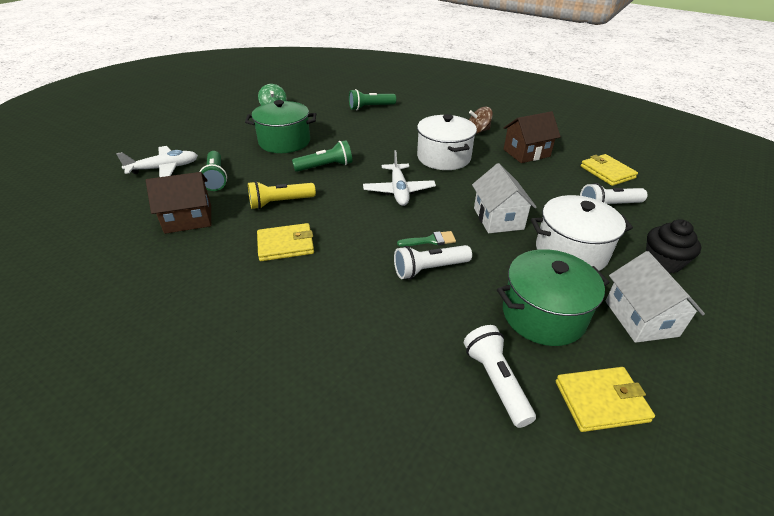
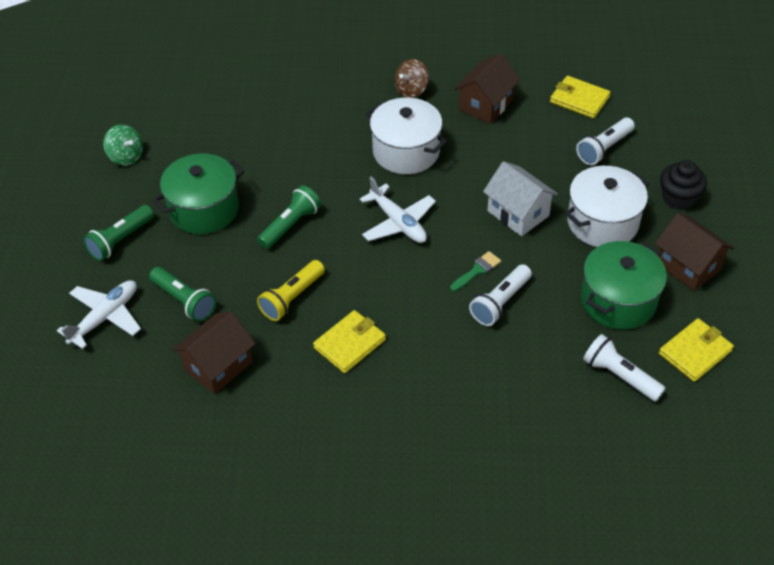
camera: 30 degrees left, 10 degrees up
(370, 107) = (251, 101): green flashlight -> green flashlight (120, 240)
(641, 318) = (688, 266): white house -> brown house

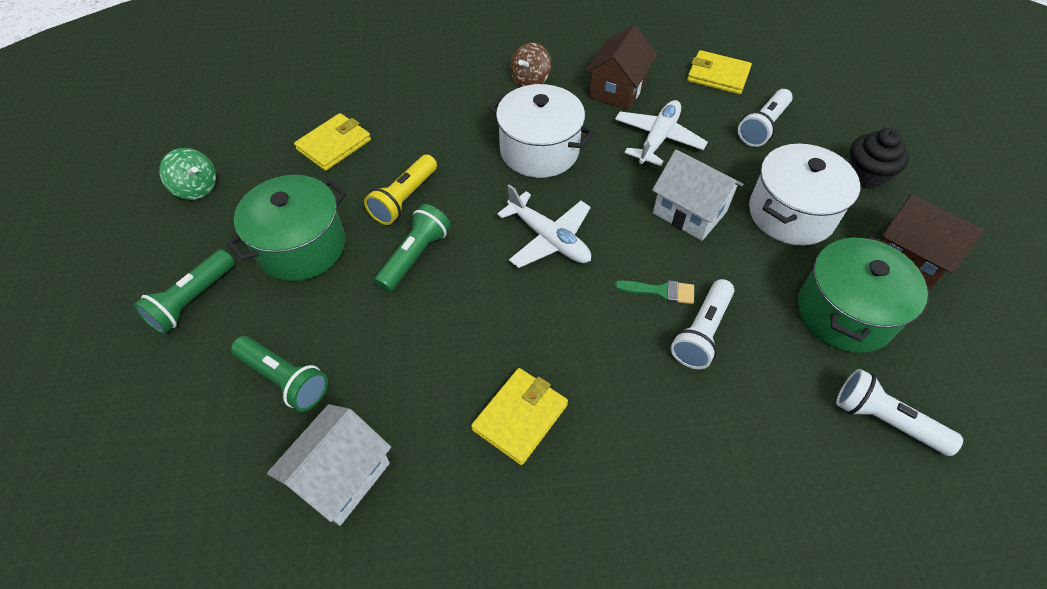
camera: 10 degrees left, 5 degrees up
(105, 317) = (173, 418): white plane -> white plane (658, 139)
(218, 365) = (341, 476): brown house -> white house
(292, 298) = (431, 358): yellow flashlight -> yellow flashlight (404, 199)
(477, 270) = (661, 291): green brush -> green brush turned 60 degrees clockwise
(695, 352) = (964, 373): yellow wallet -> yellow wallet (334, 145)

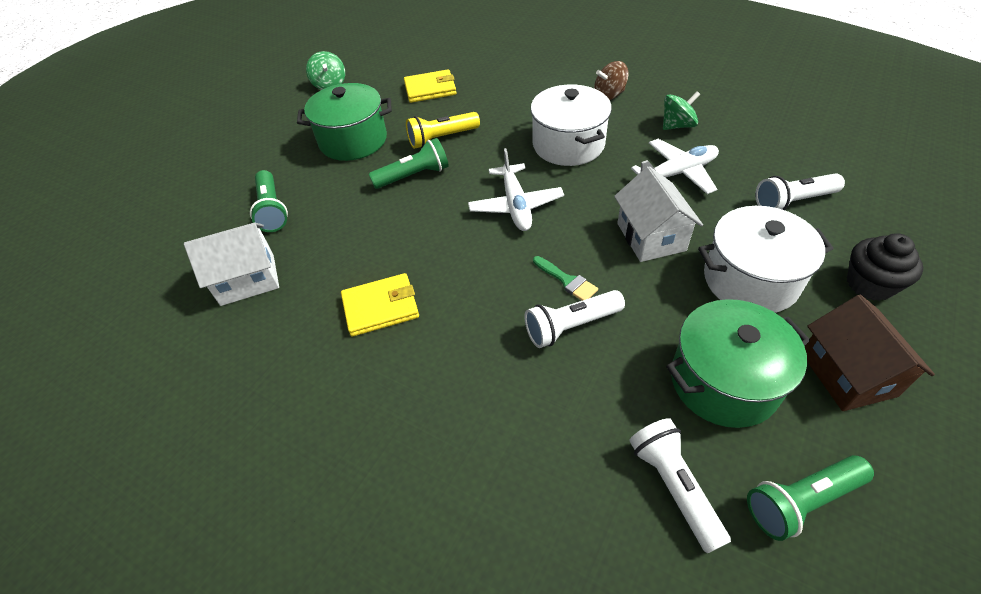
camera: 40 degrees right, 5 degrees down
(192, 300) = (269, 144): green flashlight -> green flashlight (801, 501)
(617, 90) = (677, 125): brown house -> green spinning top
(718, 75) = (787, 146): yellow wallet -> none

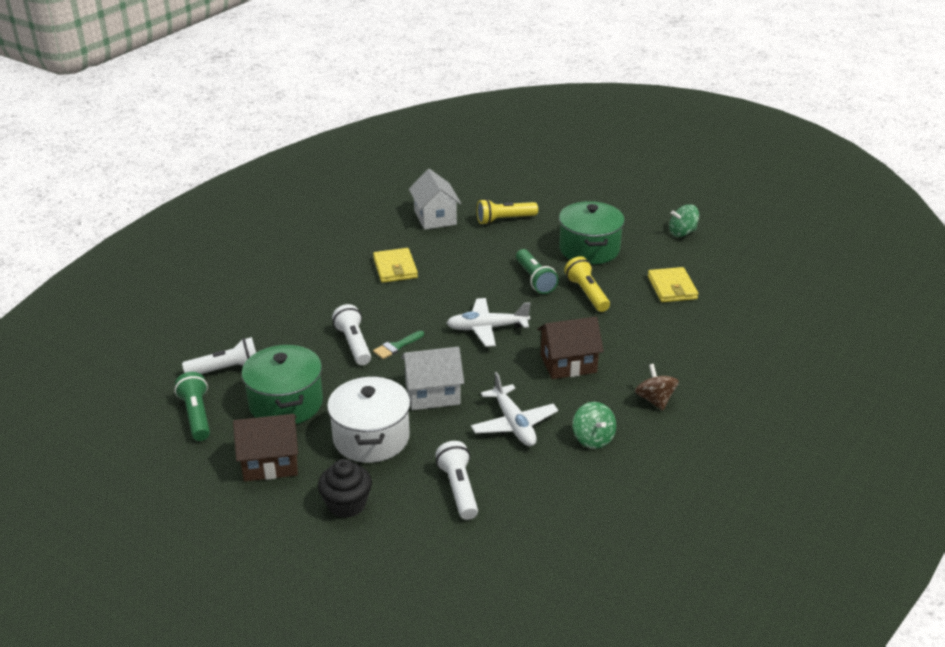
camera: 90 degrees right, 15 degrees down
(272, 210) = (504, 220): green flashlight -> yellow flashlight
(568, 144) = (568, 364): white pot -> brown house

